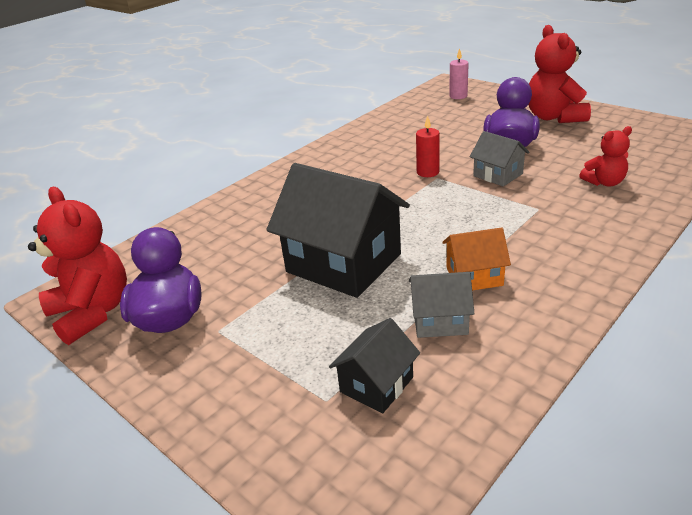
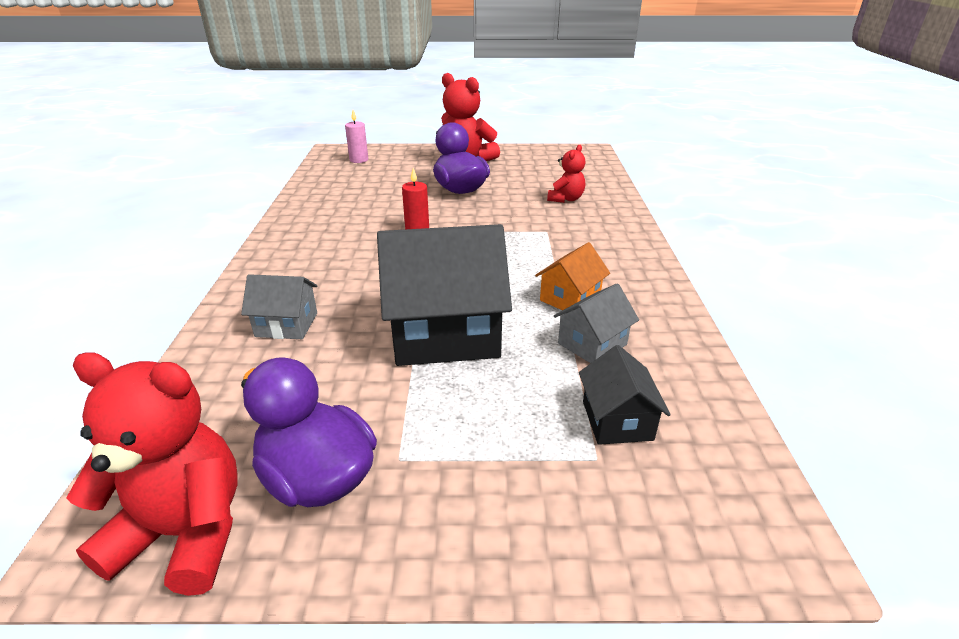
camera: 45 degrees left, 0 degrees up
(498, 175) = (481, 215): grey house -> grey house (286, 325)

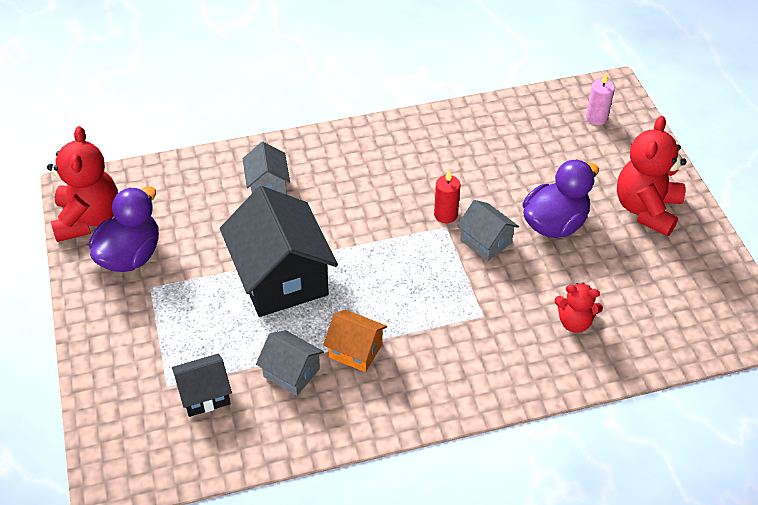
camera: 75 degrees right, 15 degrees up
(461, 217) = (486, 241): none -> grey house

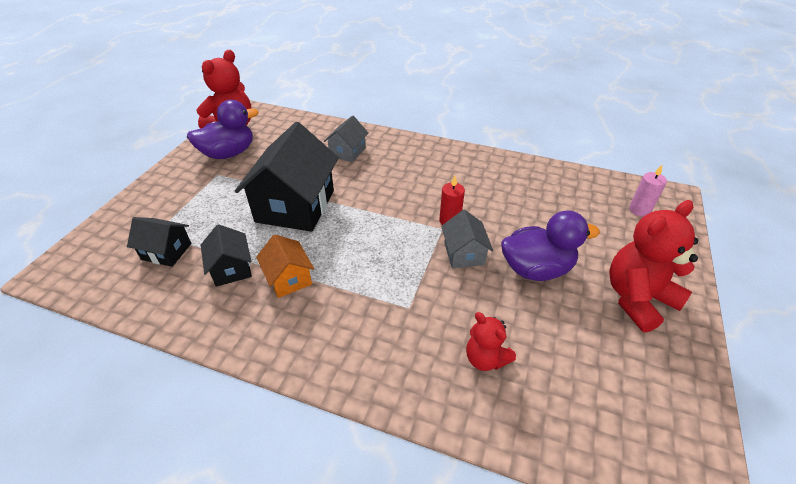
camera: 35 degrees right, 5 degrees down
(291, 372) = (231, 268): grey house -> black house

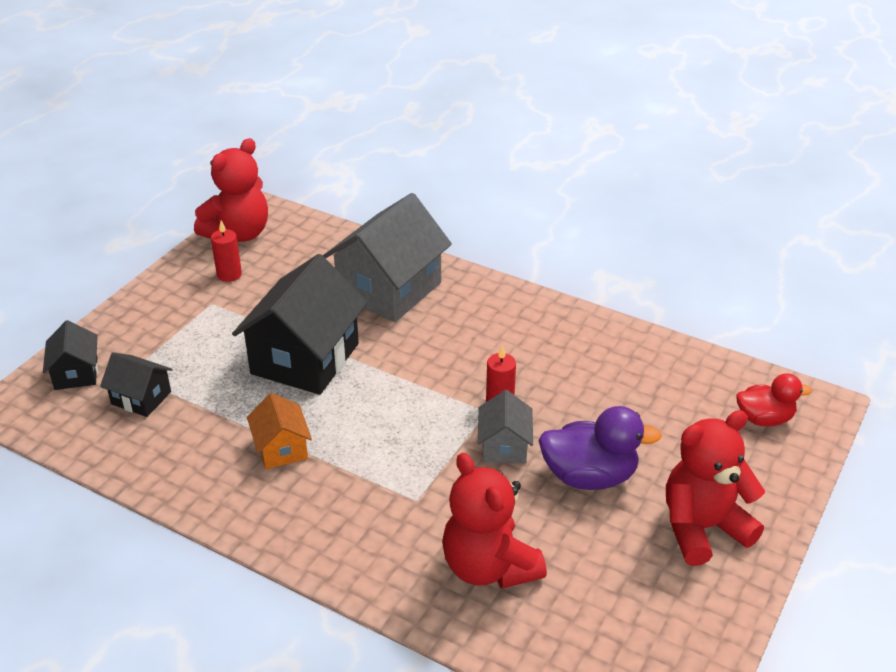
camera: 10 degrees right, 5 degrees down
(229, 153) = (229, 274): purple duck -> red candle
(231, 268) = (215, 428): black house -> black house (76, 373)
(347, 152) = (389, 289): grey house -> grey house, size x1.99
(485, 358) = (489, 567): red teddy bear -> red teddy bear, size x1.79
(639, 210) = (764, 419): pink candle -> red duck

